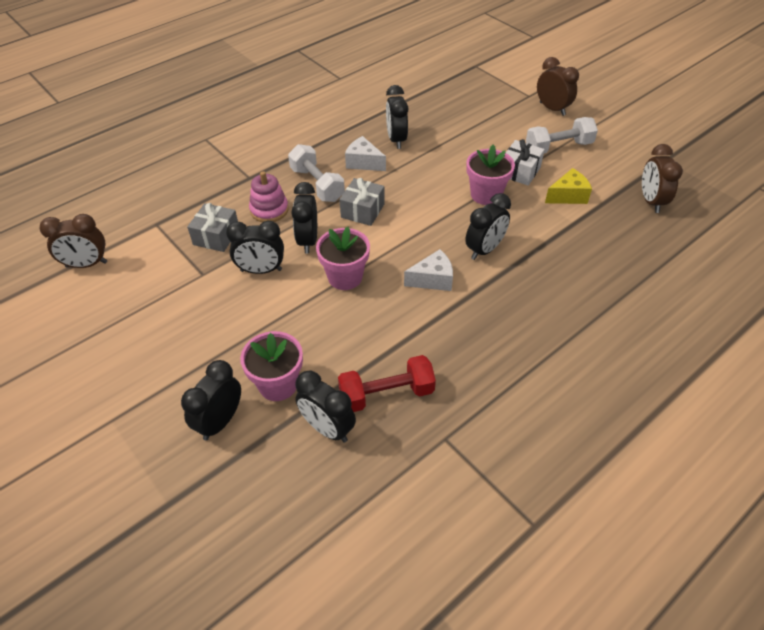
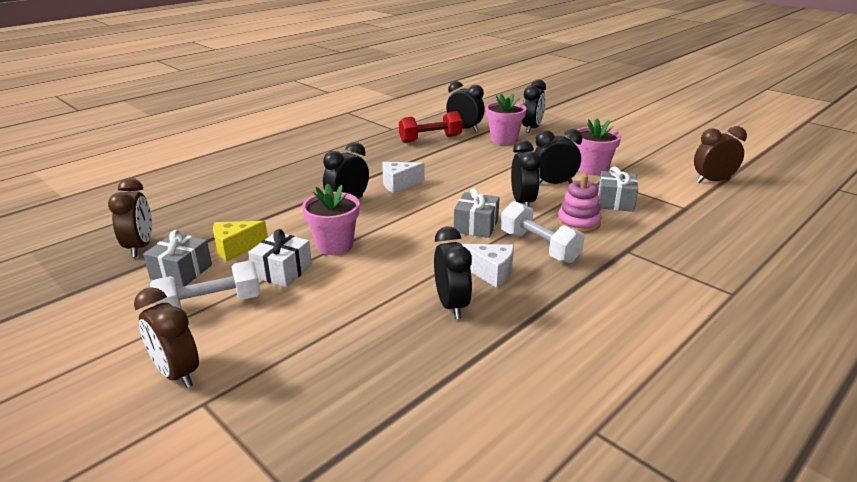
camera: 175 degrees right, 20 degrees down
(345, 277) = (477, 183): pink flower pot -> pink flower pot (592, 169)
(597, 175) = (181, 272): none -> grey gift

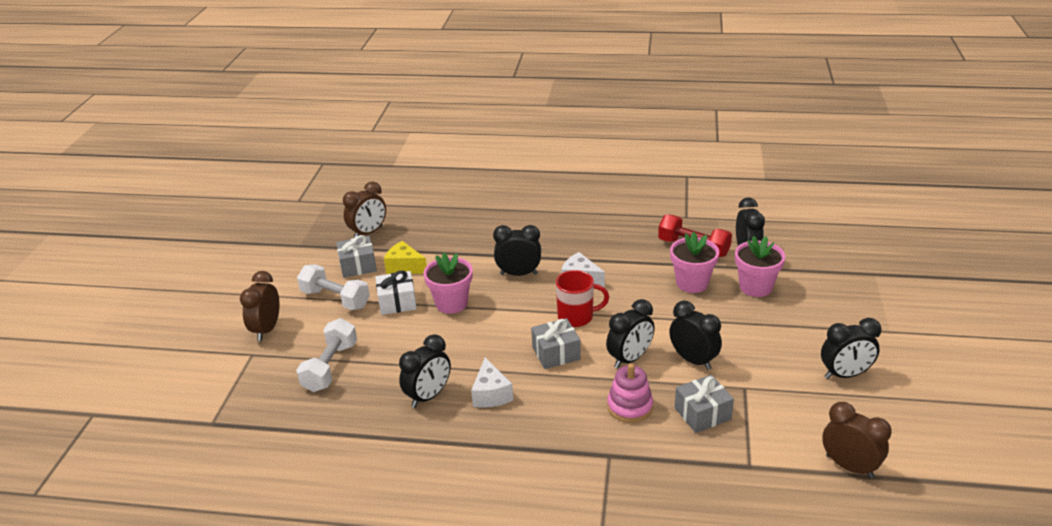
camera: 55 degrees right, 5 degrees up
(443, 202) = (577, 317): none -> red mug
(531, 128) = (812, 290): black clock -> black clock (845, 375)
(539, 247) = (559, 402): white dumbbell -> white dumbbell (330, 367)
(592, 169) = (762, 371): pink flower pot -> pink flower pot (692, 283)

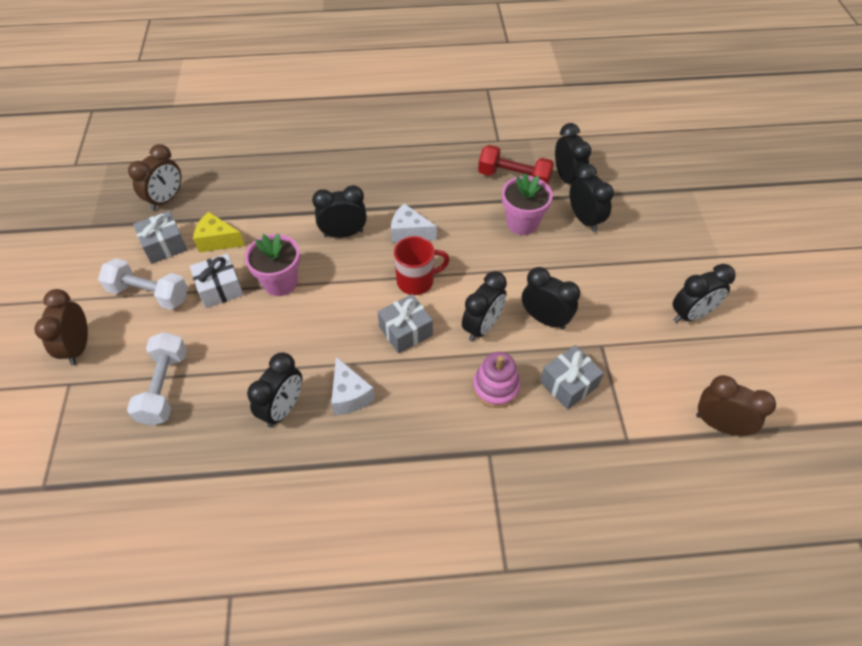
camera: 15 degrees left, 20 degrees up
(755, 287) = (584, 219): pink flower pot -> black clock

